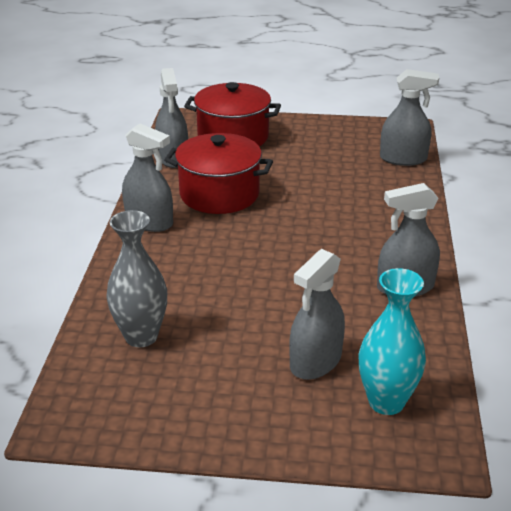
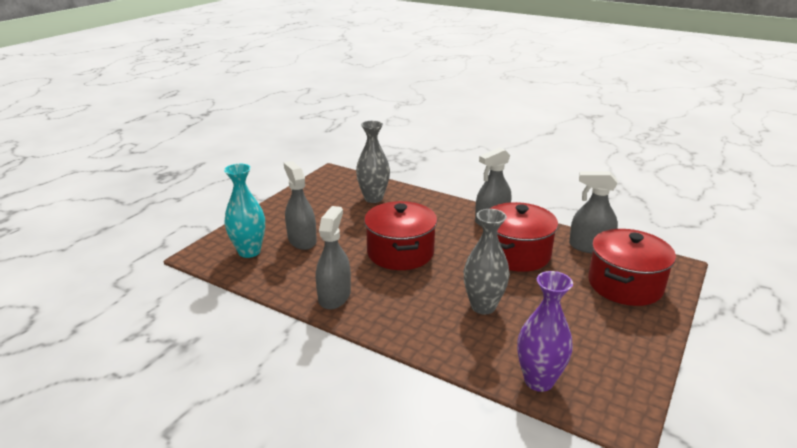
camera: 115 degrees right, 5 degrees down
(278, 268) = (400, 252): none -> red pot
(333, 196) = (483, 306): none -> grey vase
(403, 159) = (538, 381): grey spray bottle -> purple vase

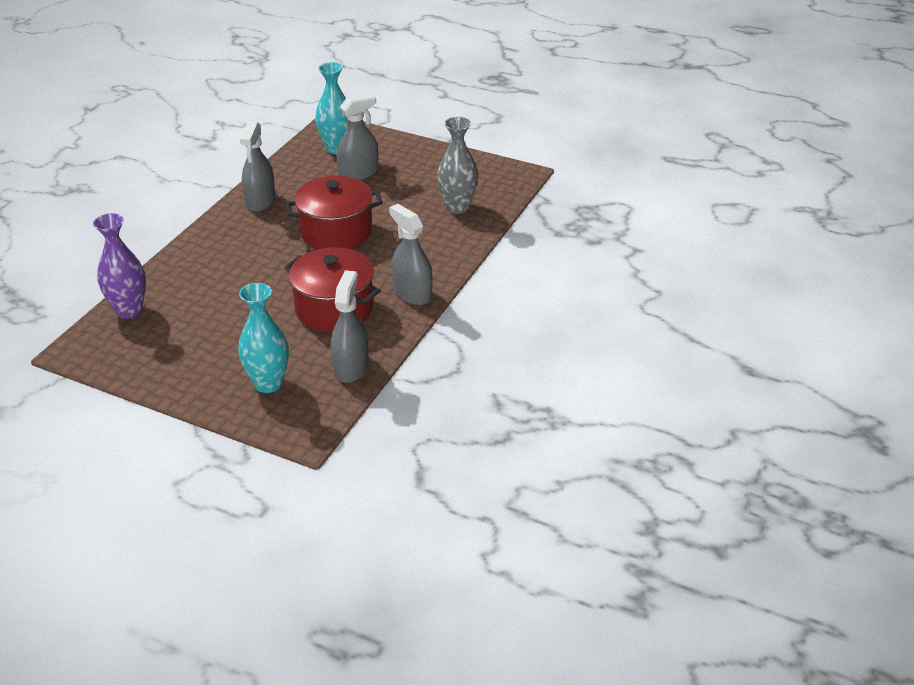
camera: 85 degrees right, 10 degrees up
(334, 296) = (260, 201): grey spray bottle -> grey spray bottle turned 90 degrees clockwise
(483, 306) = (237, 283): grey vase -> none
(625, 285) = (268, 383): red pot -> turquoise vase

